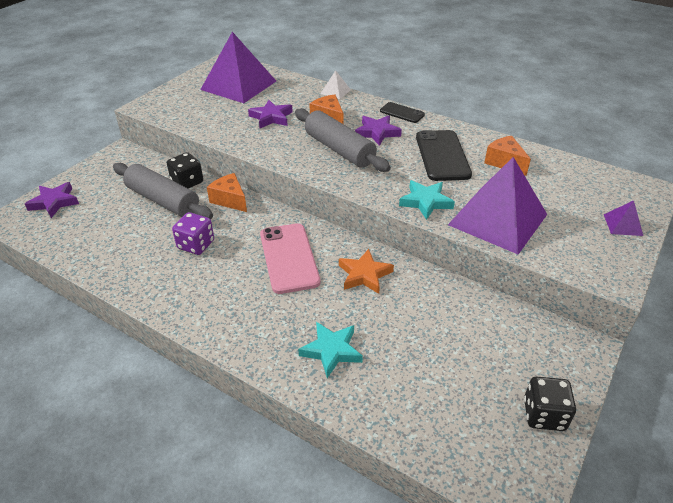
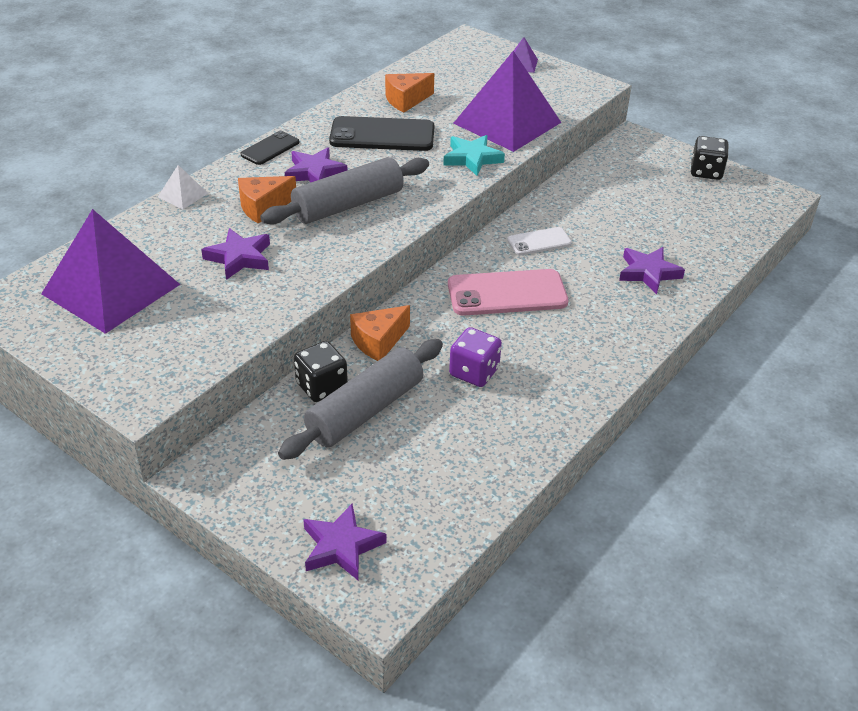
camera: 85 degrees left, 0 degrees up
(331, 351) = (648, 273): turquoise star -> purple star
(364, 274) = (539, 242): orange star -> white phone

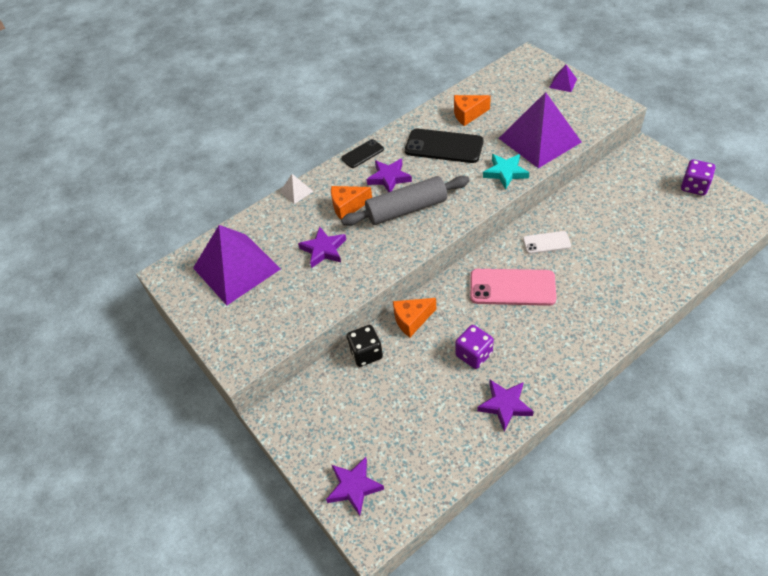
camera: 20 degrees right, 10 degrees up
(365, 410) = (391, 377): grey rolling pin -> none
(648, 273) = (624, 279): purple star -> purple star (505, 405)
(706, 172) = (694, 186): black dice -> purple dice

